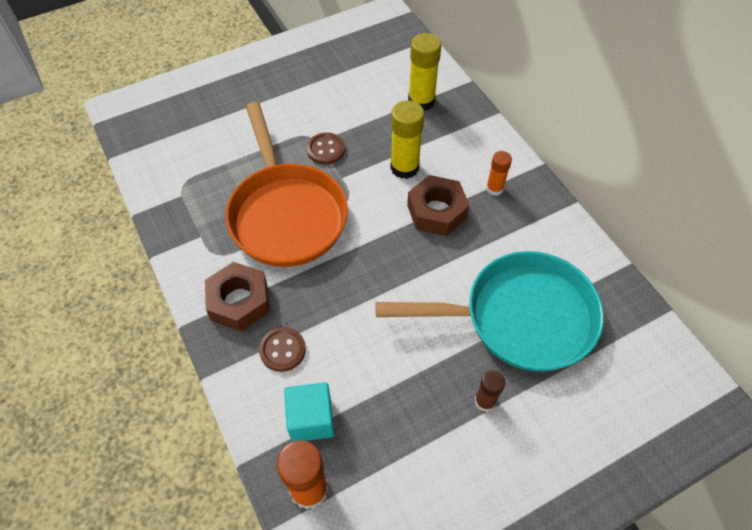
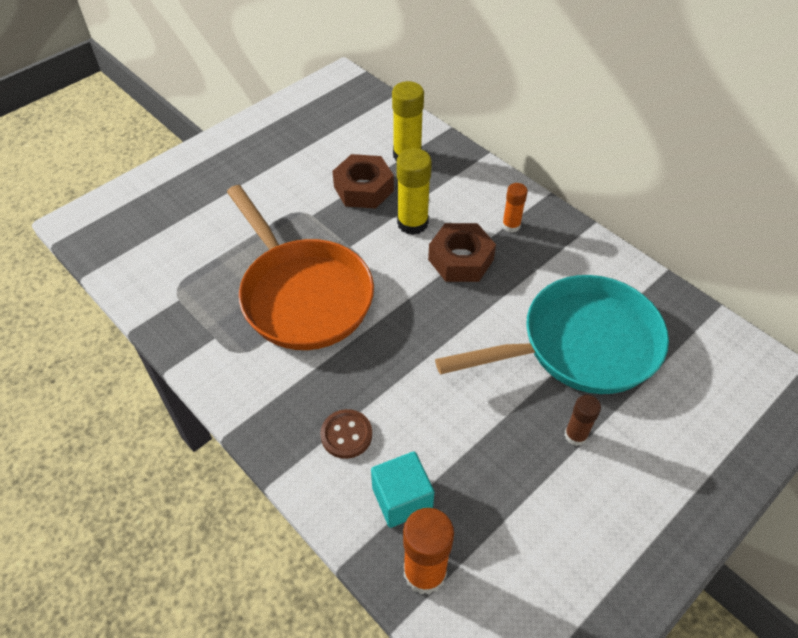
camera: 15 degrees left, 5 degrees down
(239, 301) = (281, 396): brown nut -> brown nut (363, 188)
(326, 150) = (323, 222): brown button -> none

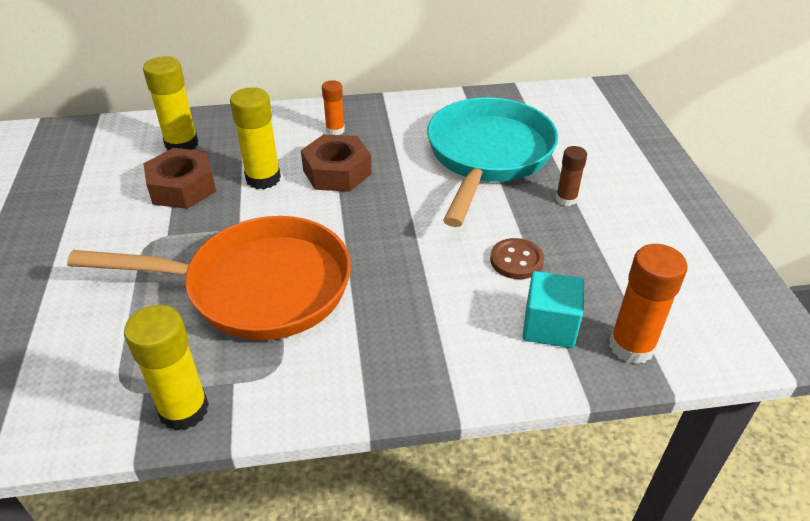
camera: 55 degrees left, 10 degrees down
(178, 328) = (184, 410): none -> yellow glue stick
(346, 435) = (452, 332): brown button -> brown button (516, 260)

